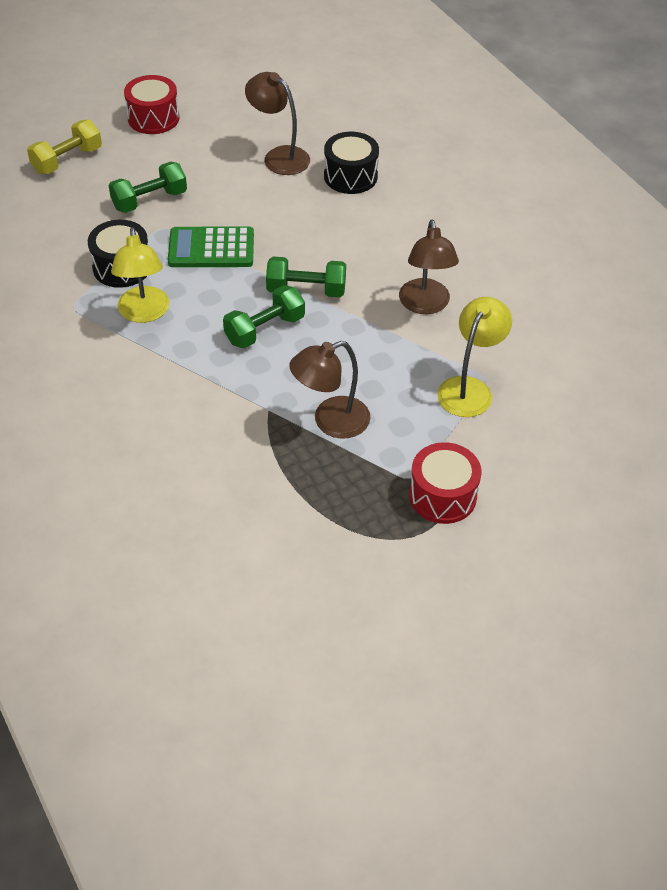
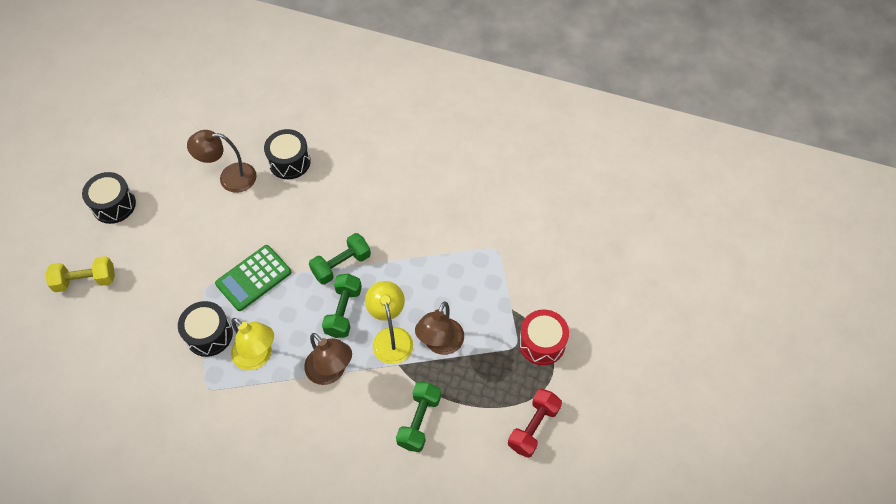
camera: 40 degrees left, 10 degrees up
(67, 160) = (85, 280): yellow dumbbell -> yellow dumbbell turned 75 degrees clockwise
(149, 200) = (176, 271): green dumbbell -> green dumbbell (419, 421)
(153, 118) = (114, 205): red drum -> black drum
(347, 564) = (533, 427): none -> red dumbbell
(425, 305) = (419, 224): brown lamp -> brown lamp (331, 372)
(469, 388) = (493, 262): yellow lamp -> yellow lamp (391, 337)

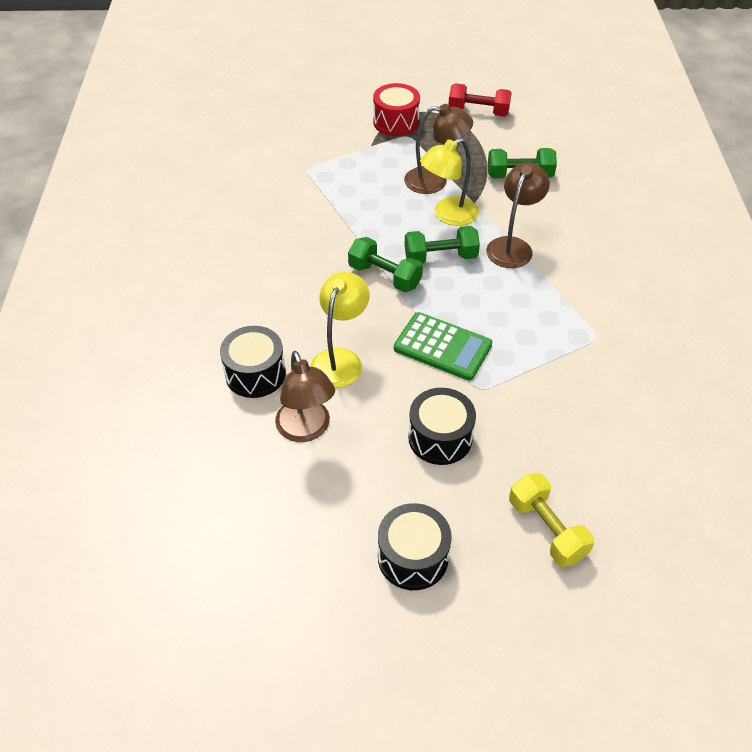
camera: 110 degrees left, 10 degrees down
(209, 335) = (536, 360): black drum -> black drum (440, 438)
(258, 357) = (534, 307): yellow lamp -> yellow lamp (340, 359)

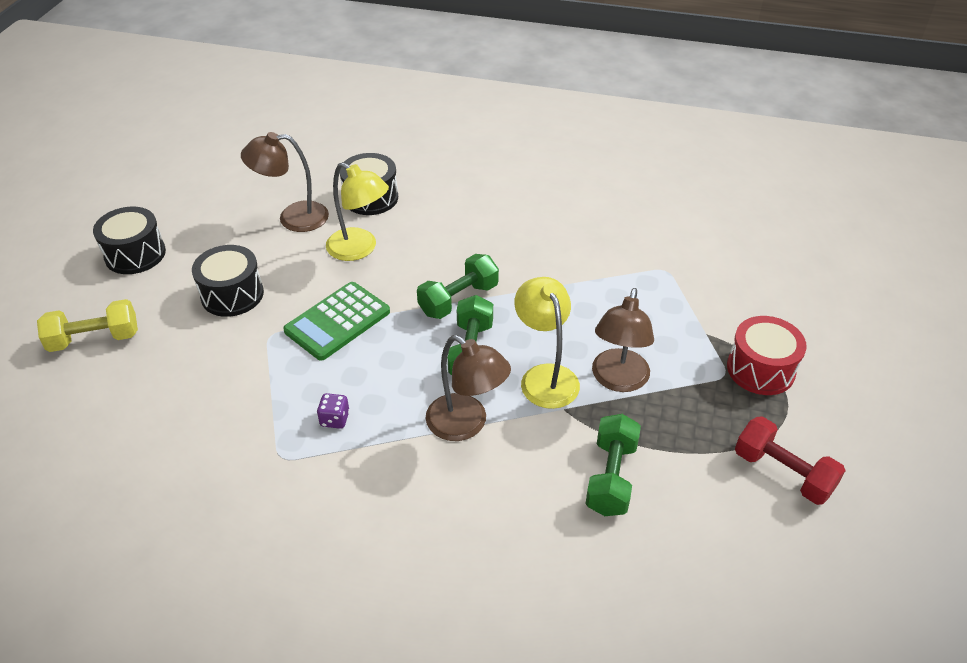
camera: 105 degrees right, 5 degrees down
(478, 112) = (783, 473): red dumbbell -> red dumbbell turned 75 degrees counterclockwise
(545, 317) = (335, 419): none -> purple dice

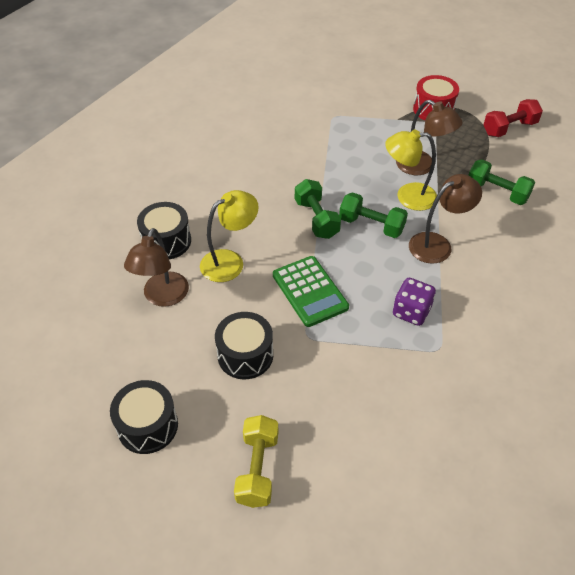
camera: 70 degrees left, 5 degrees up
(335, 419) = (411, 312): purple dice -> purple dice, size x1.65

